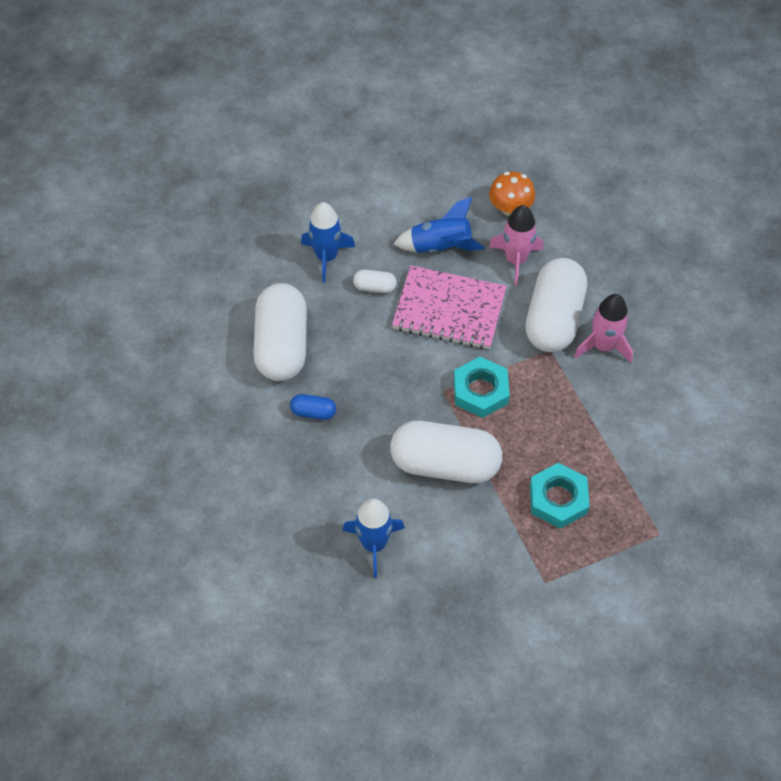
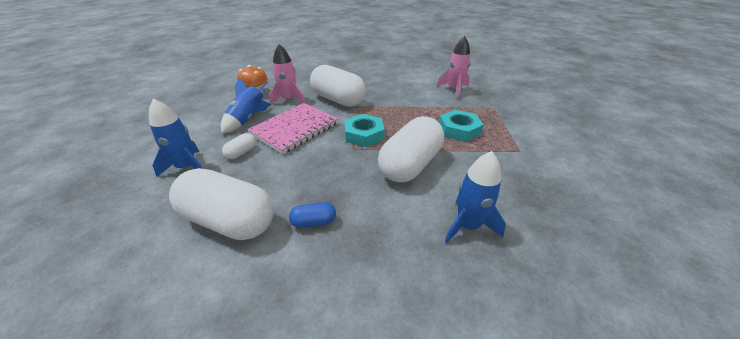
camera: 65 degrees left, 20 degrees down
(313, 412) = (314, 222): blue capsule -> blue capsule turned 45 degrees clockwise
(603, 346) = (368, 92): pink rocket -> pink rocket (454, 89)

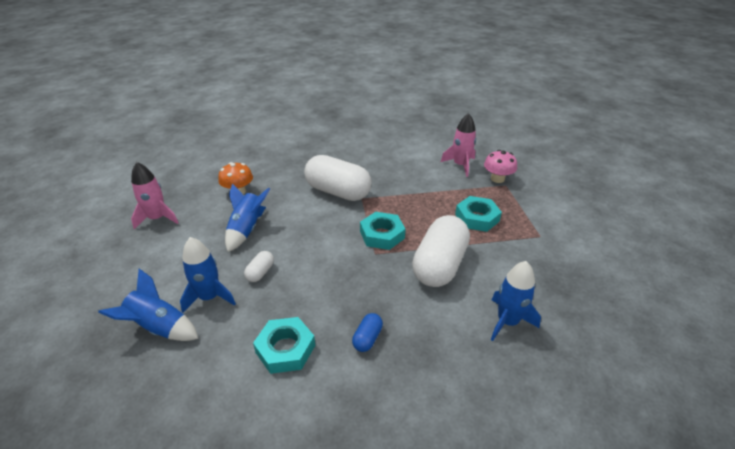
camera: 10 degrees left, 0 degrees up
(129, 187) = (159, 328): none -> blue rocket
(229, 221) = (285, 349): white capsule -> turquoise nut
(289, 100) = (282, 198): pink rocket -> pink rocket (157, 218)
(295, 129) = (305, 236): pink notebook -> none
(314, 222) = (367, 338): blue capsule -> blue capsule turned 45 degrees counterclockwise
(486, 102) = (497, 179): none -> pink mushroom

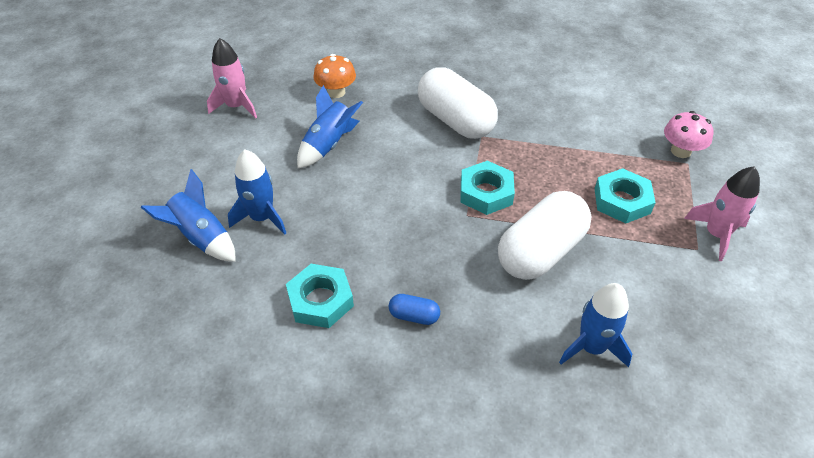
camera: 20 degrees right, 10 degrees up
(260, 272) = (325, 203): white capsule -> none
(367, 338) = (414, 316): blue capsule -> blue capsule turned 60 degrees clockwise
(460, 165) = (637, 118): pink rocket -> pink rocket (716, 234)

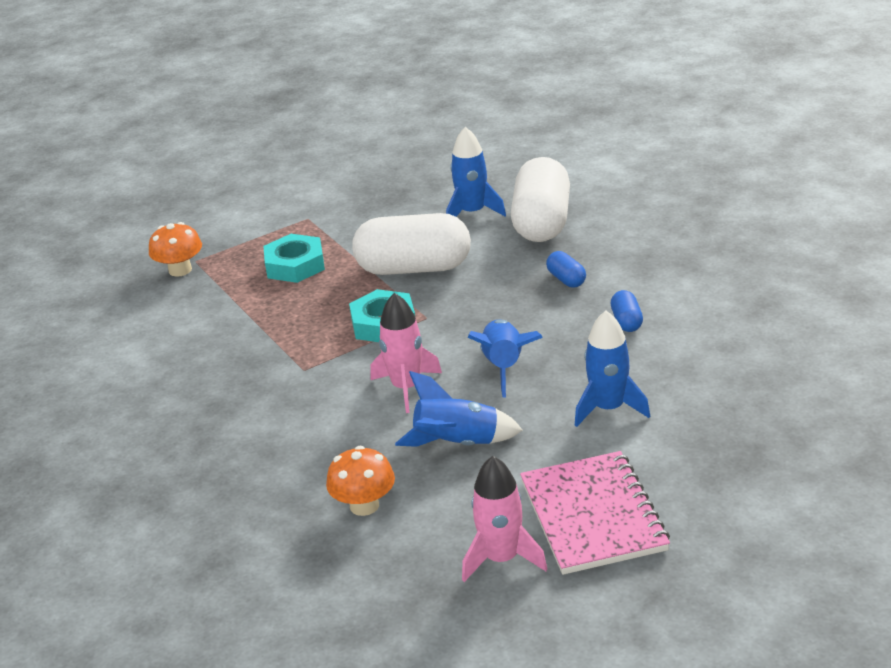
camera: 130 degrees left, 15 degrees down
(201, 238) = (686, 420): blue rocket -> blue rocket (504, 367)
(208, 149) = (593, 516): none -> pink notebook
(320, 300) = (626, 321): turquoise nut -> blue capsule
(455, 120) = (299, 397): white capsule -> white capsule (542, 222)
(680, 151) = (180, 270): pink mushroom -> orange mushroom
(716, 234) = (278, 218): pink rocket -> pink rocket (406, 388)

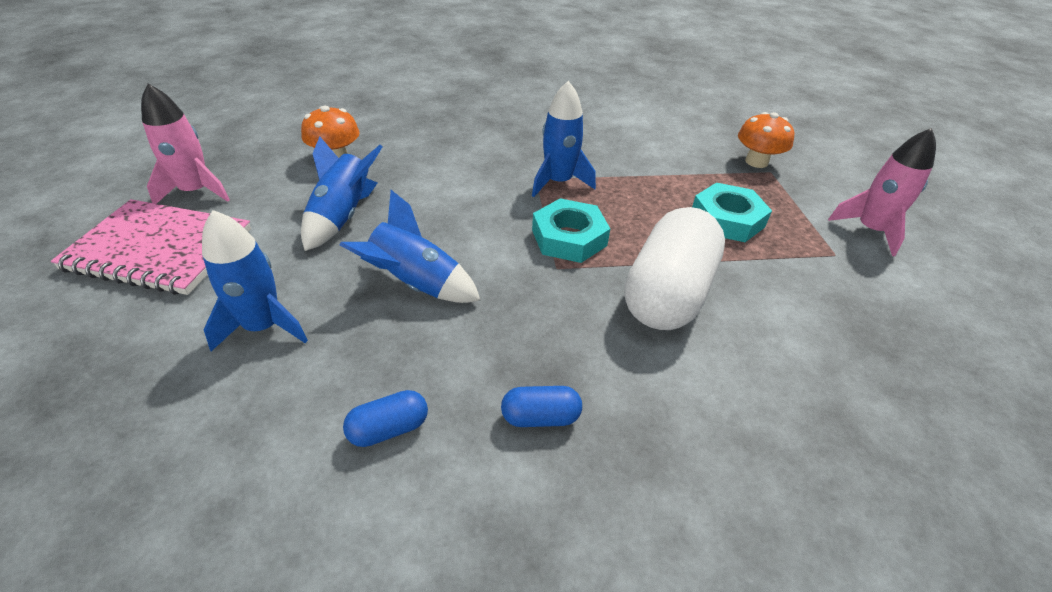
camera: 110 degrees right, 10 degrees up
(406, 388) = (451, 218): pink rocket -> pink rocket (870, 230)
(472, 212) = (793, 399): blue rocket -> blue rocket (559, 182)
(542, 222) = (723, 468): white capsule -> none
(626, 321) = (389, 429): blue capsule -> blue capsule turned 45 degrees counterclockwise

